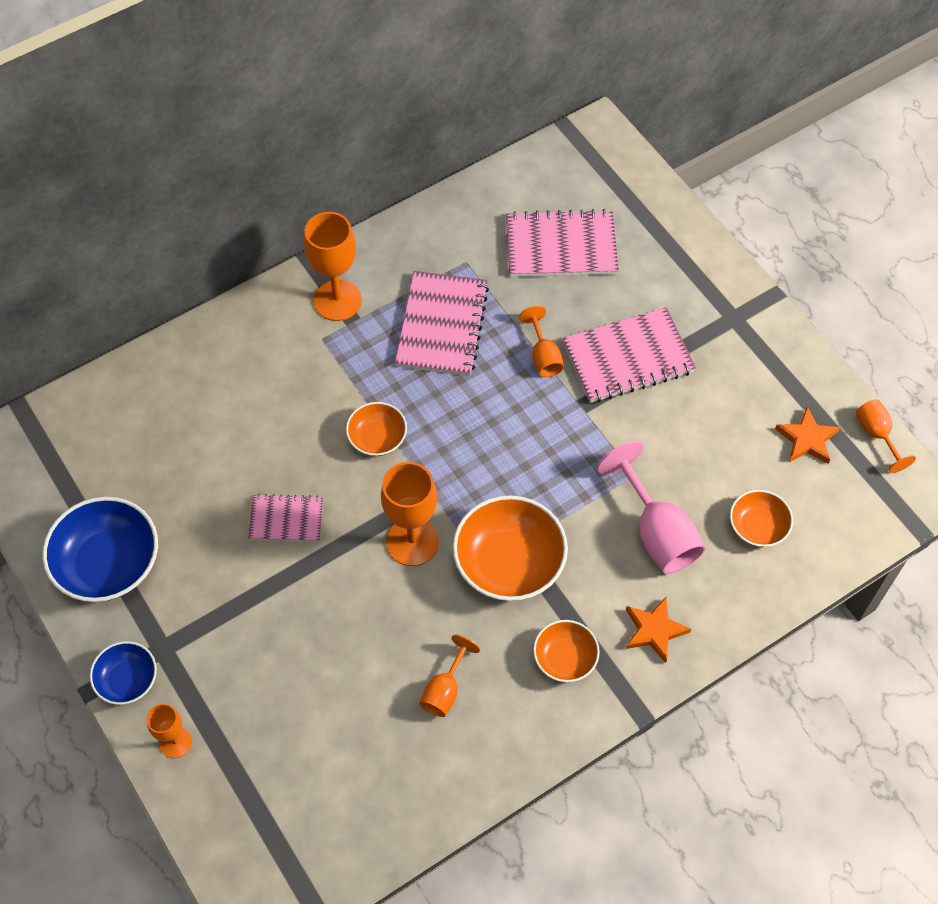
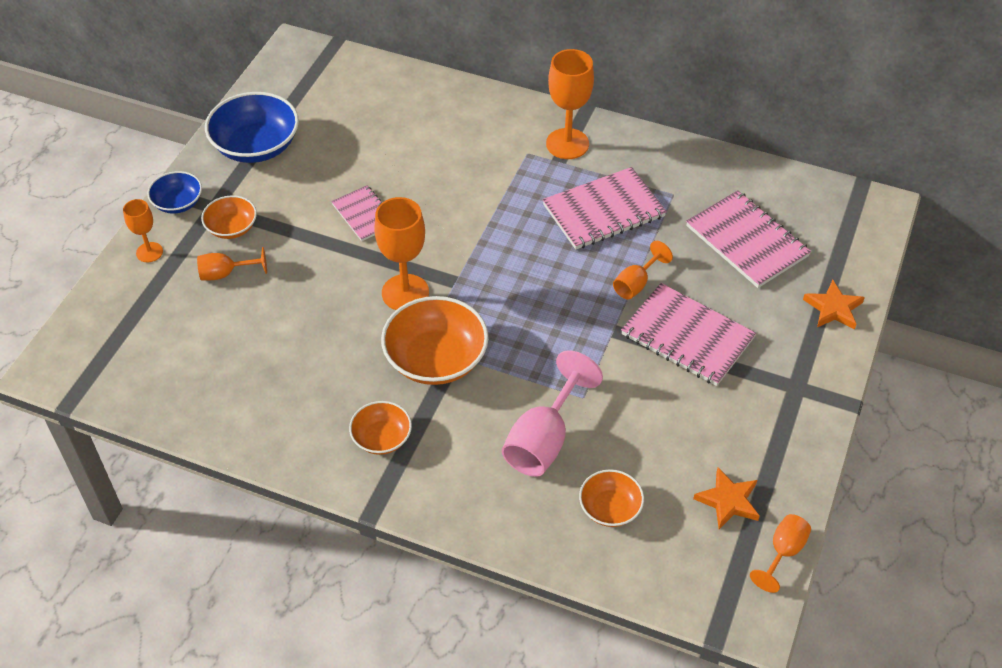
camera: 55 degrees right, 10 degrees down
(377, 438) = (474, 227): orange bowl -> orange bowl (232, 228)
(445, 689) = (298, 377): orange goblet -> orange goblet (226, 274)
(654, 630) = (452, 485): orange star -> orange star (833, 308)

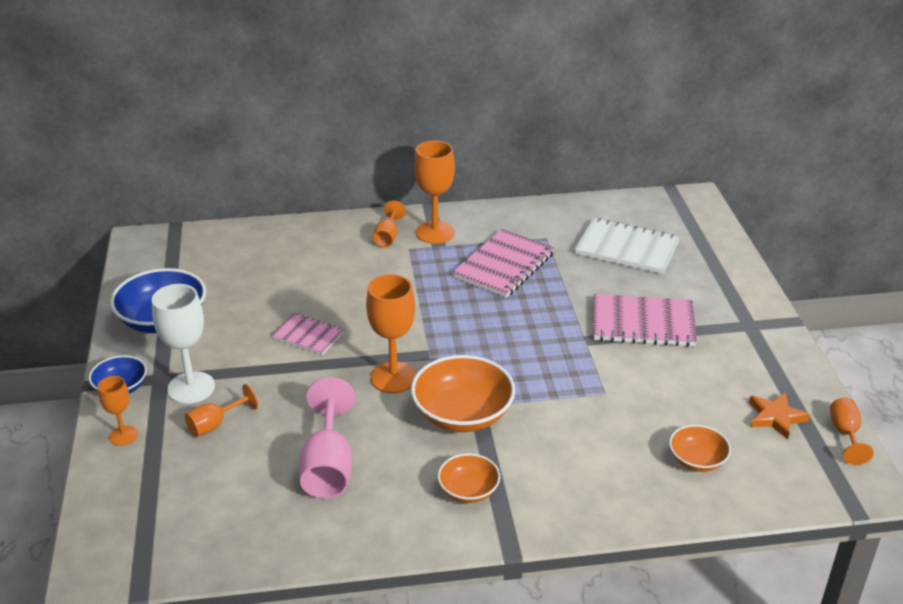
camera: 30 degrees left, 15 degrees down
(232, 228) = (191, 388): orange bowl -> white goblet
(544, 439) = (602, 435): pink goblet -> pink goblet (328, 466)
(636, 284) = (573, 303): orange goblet -> orange goblet (387, 237)
(746, 241) = (626, 248): pink notebook -> white notebook
(833, 308) = (725, 268): orange star -> none

